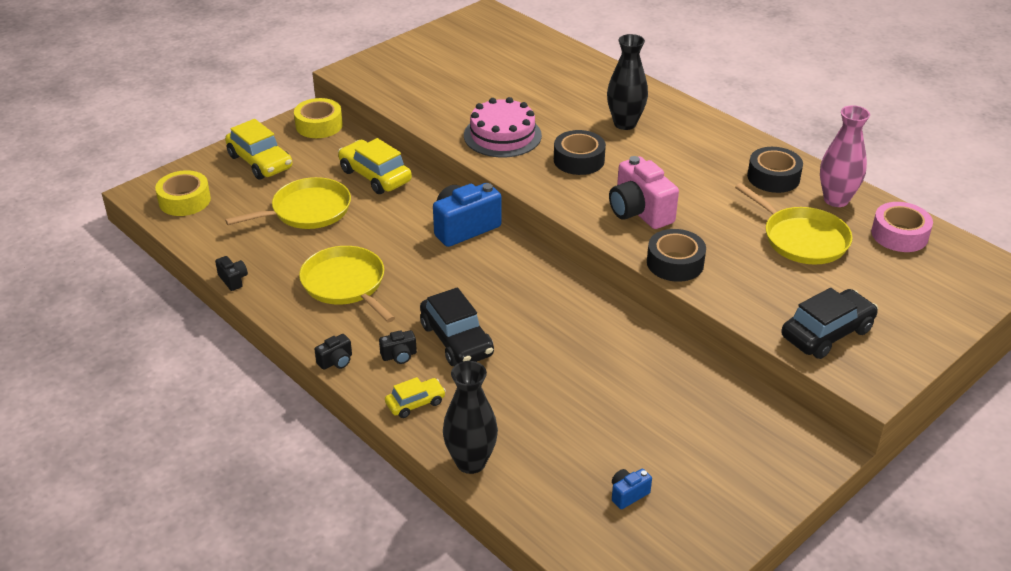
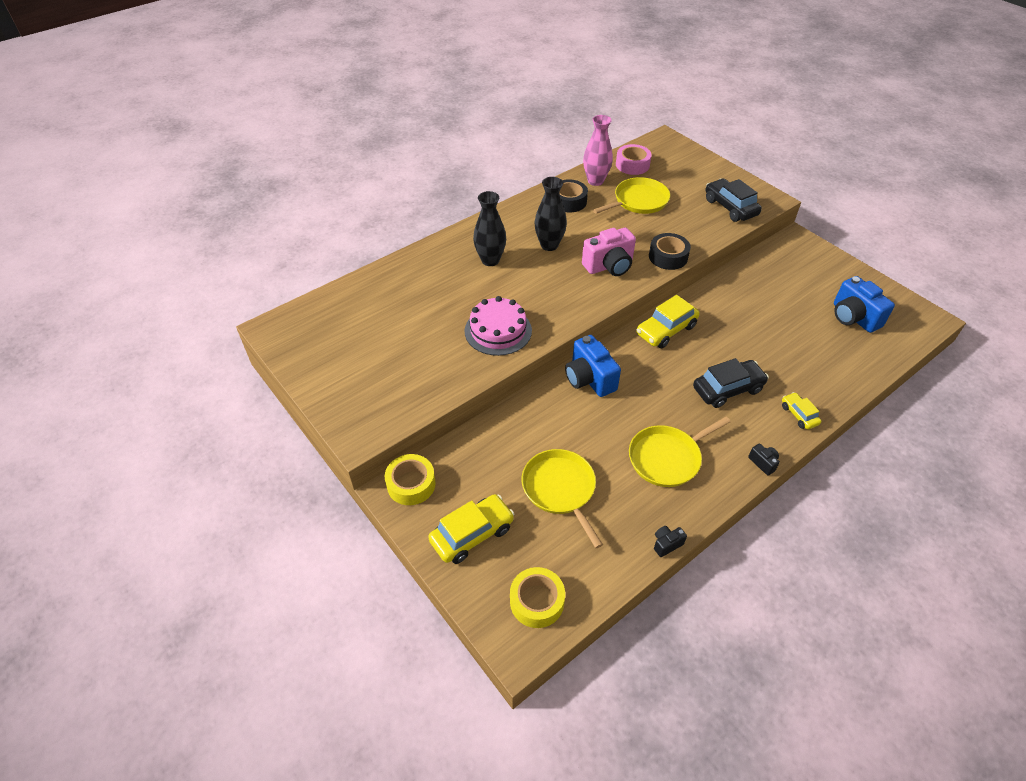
camera: 85 degrees left, 10 degrees up
(375, 176) = (508, 437): yellow car -> yellow car (666, 330)
(399, 356) = (750, 423): black camera -> none
(471, 462) = (848, 387): black vase -> black vase (549, 245)
(579, 160) = (539, 289): black tape -> none
(628, 494) = (853, 317): blue camera -> blue camera, size x2.14

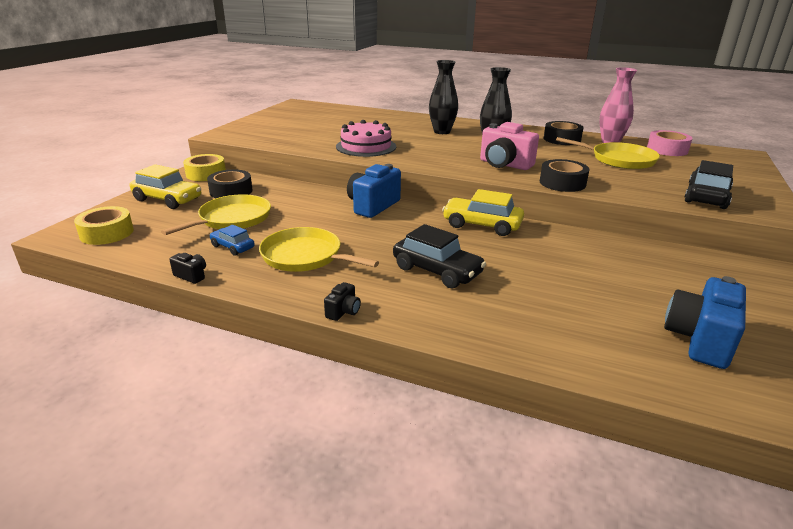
camera: 60 degrees right, 20 degrees down
(484, 473) = (231, 191): none -> black tape
(624, 503) = (232, 247): none -> blue car
(799, 415) = (448, 324): yellow car -> none

